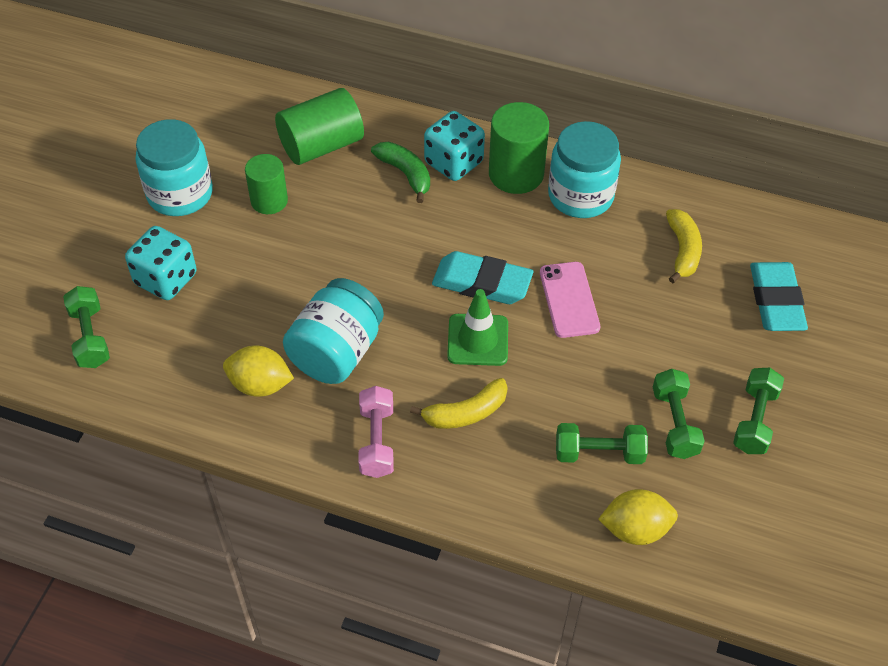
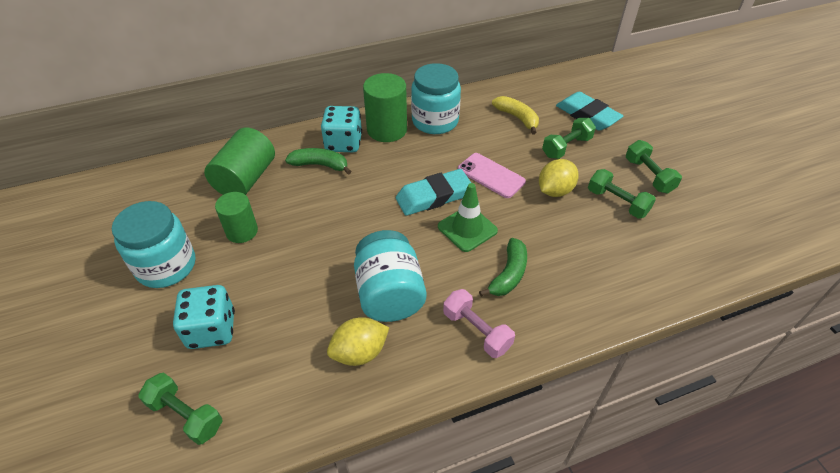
camera: 40 degrees left, 5 degrees down
(466, 413) = (508, 274): yellow banana -> green banana
(599, 453) = (602, 244): green dumbbell -> green dumbbell (566, 147)
(635, 529) = (668, 271): yellow lemon -> yellow lemon (555, 191)

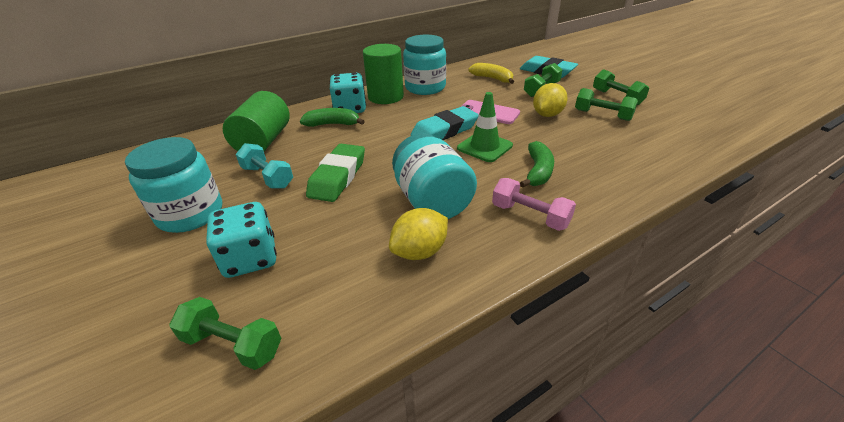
camera: 10 degrees left, 10 degrees down
(242, 231) = (268, 177): green cylinder -> turquoise dumbbell
(308, 244) = (338, 177): none -> green eraser

